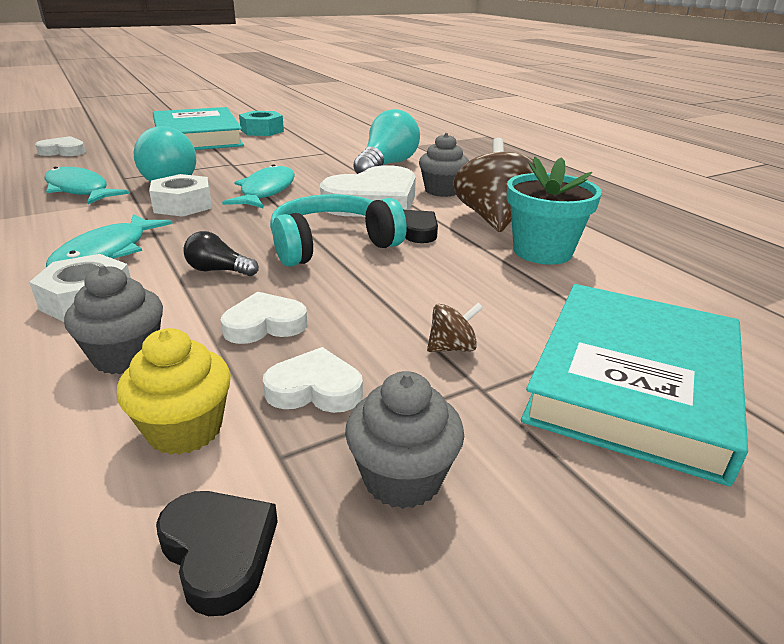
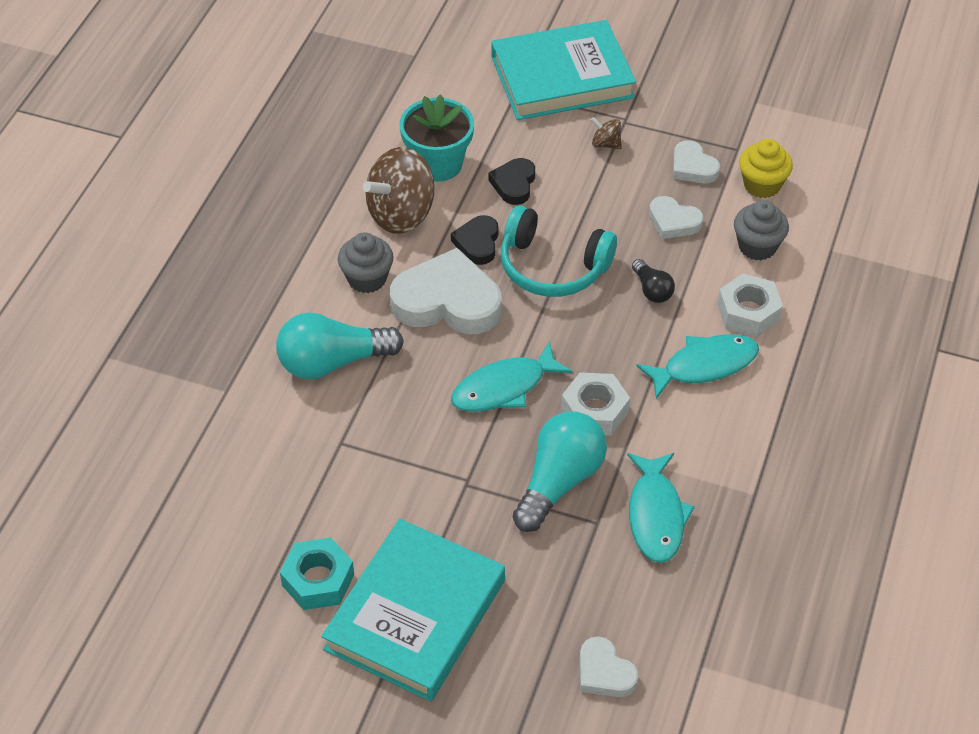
camera: 130 degrees left, 20 degrees up
(219, 552) = (786, 132): black heart -> black heart (514, 184)
(402, 478) = (705, 112): grey cupcake -> none

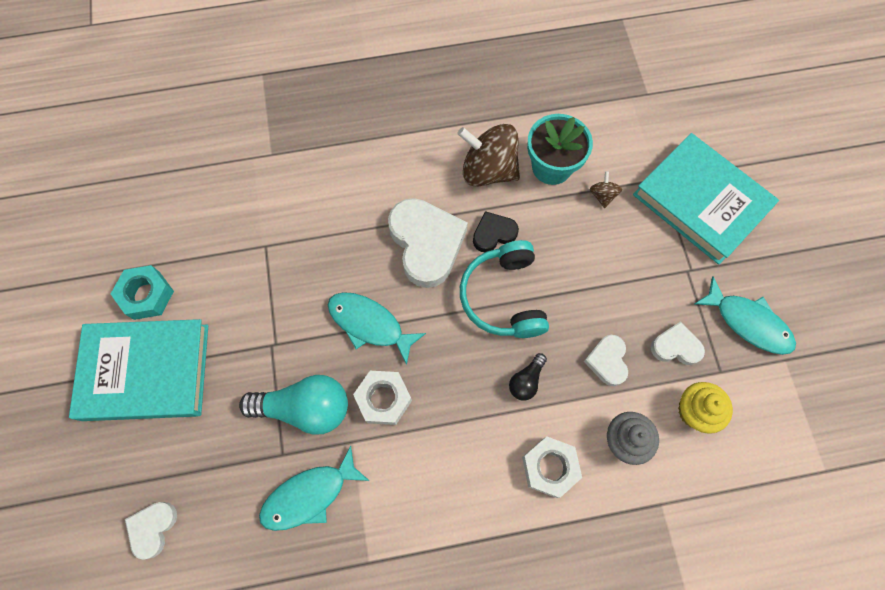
camera: 60 degrees right, 20 degrees up
(333, 362) = (330, 202): turquoise light bulb -> none
(367, 279) = (415, 182): grey cupcake -> none
(514, 184) = (567, 227): black heart -> none
(605, 144) = (653, 269): brown spinning top -> brown spinning top (602, 195)
(693, 167) = (675, 346): white heart -> white heart turned 75 degrees clockwise
(704, 366) = (474, 459): turquoise fish -> turquoise fish (748, 322)

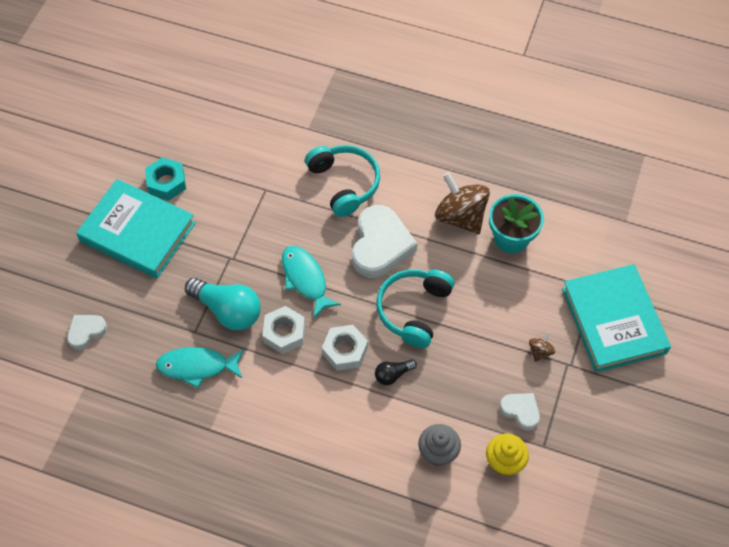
camera: 30 degrees right, 10 degrees down
(347, 195) = (344, 183): none -> turquoise headphones
(493, 234) = (435, 263): black heart -> none
(549, 467) = (371, 440): white nut -> white nut (345, 351)
(602, 195) = (537, 278): brown spinning top -> brown spinning top (540, 351)
(607, 361) = (461, 393): white heart -> none
(748, 322) = (590, 424): turquoise fish -> none

